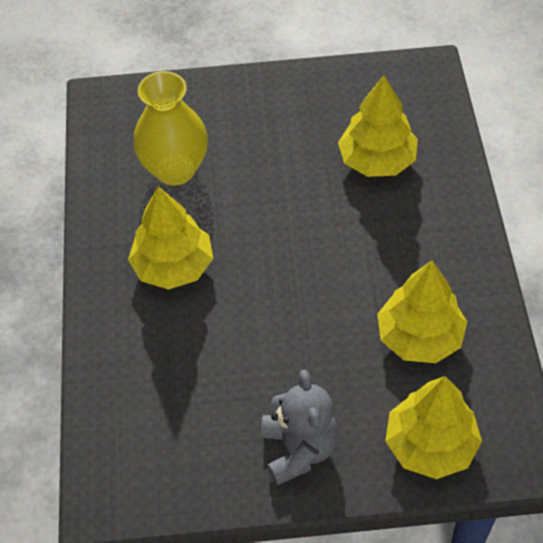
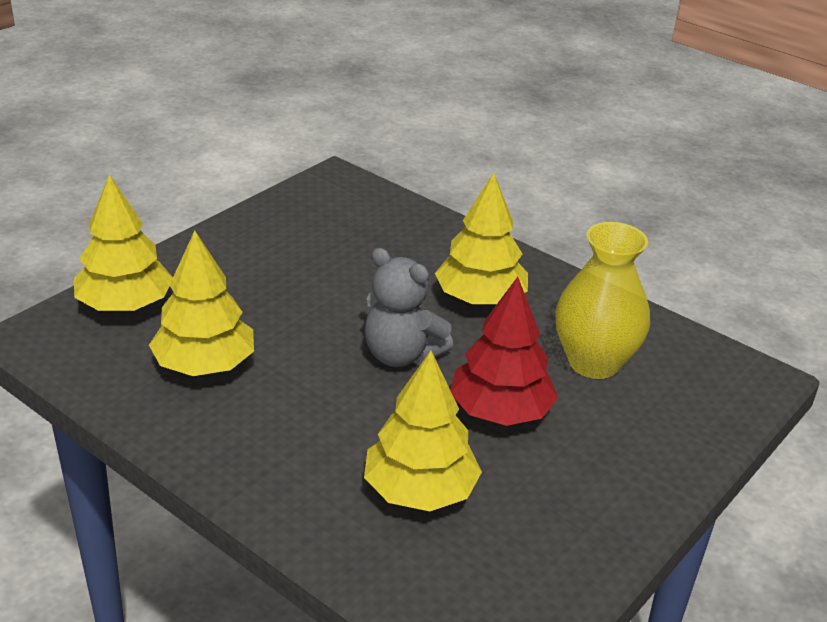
camera: 130 degrees right, 20 degrees down
(274, 176) = (500, 411): none -> red tree
(299, 449) = (232, 255): grey teddy bear -> grey teddy bear (401, 355)

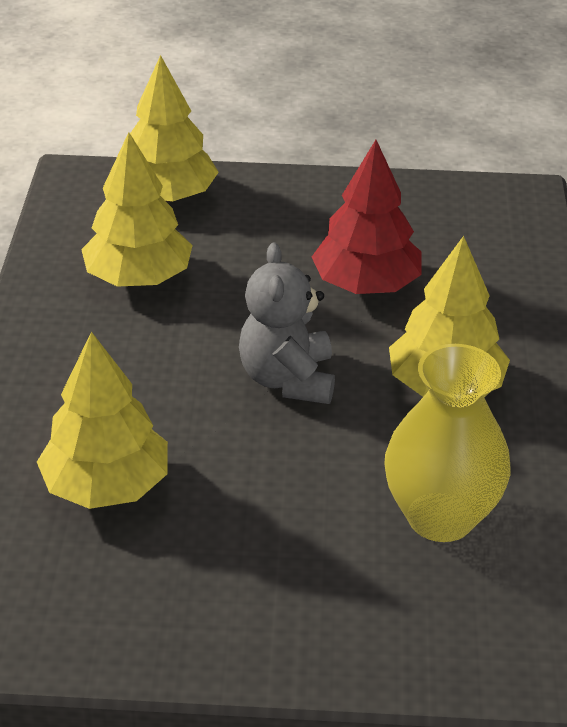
camera: 55 degrees right, 5 degrees up
(500, 411) = (277, 484): red tree -> red tree (366, 285)

